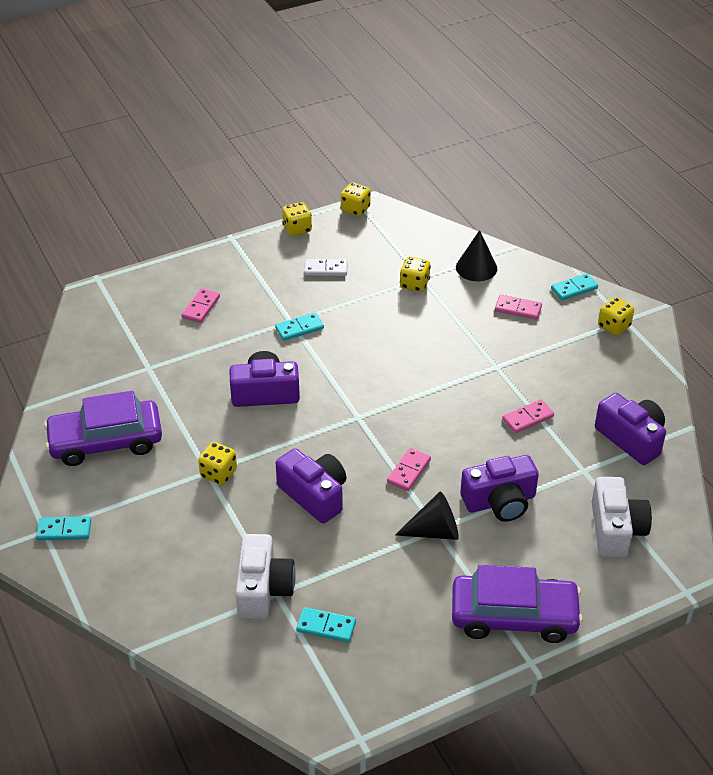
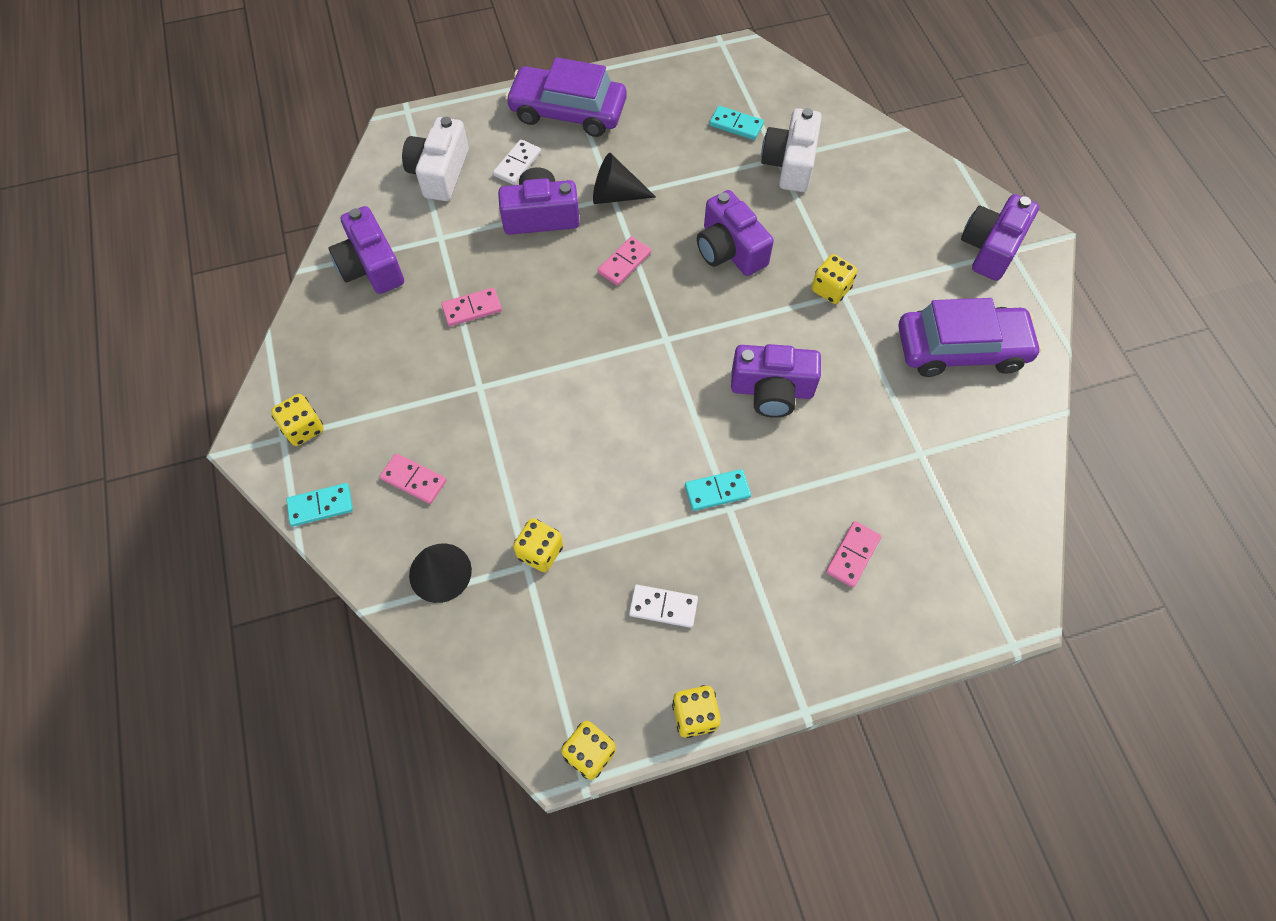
camera: 170 degrees left, 20 degrees up
(64, 530) = (990, 248): turquoise domino -> purple camera
(543, 549) = (517, 164): none -> white domino

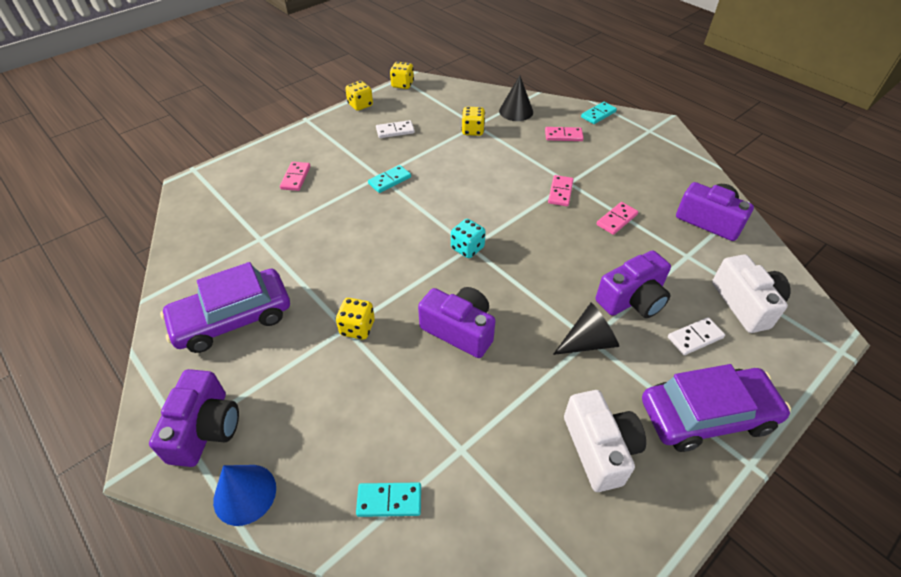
camera: 155 degrees right, 15 degrees down
(303, 428) = (643, 136): yellow dice -> none
(517, 164) = (695, 337): white domino -> white domino turned 60 degrees clockwise
(624, 263) = (537, 287): pink domino -> pink domino (560, 192)
(670, 338) = (467, 248): none -> turquoise dice
(736, 125) = (528, 477): turquoise domino -> turquoise domino (389, 501)
(772, 390) = (378, 241): purple camera -> none
(790, 164) = (445, 447): white camera -> white camera (599, 448)
(958, 189) = (245, 494): none -> blue cone

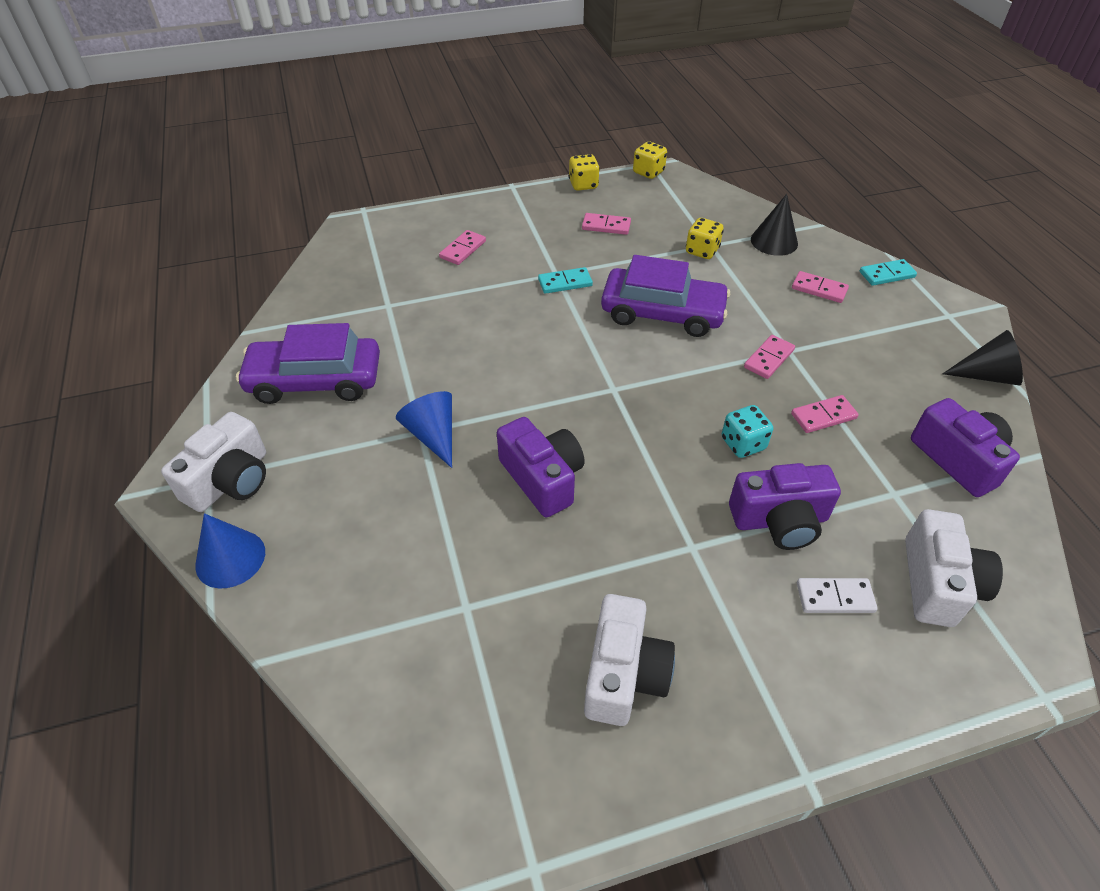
camera: 25 degrees right, 0 degrees up
(205, 428) = (230, 480): purple camera -> white camera
(357, 328) = (433, 435): yellow dice -> blue cone
(389, 501) = (360, 626): turquoise domino -> none
(395, 131) = (606, 226): white domino -> pink domino
(467, 248) = (608, 389): turquoise dice -> turquoise dice (743, 444)
(588, 342) = (688, 549): black cone -> black cone (986, 375)
(706, 415) = (787, 695): purple car -> purple car (662, 313)

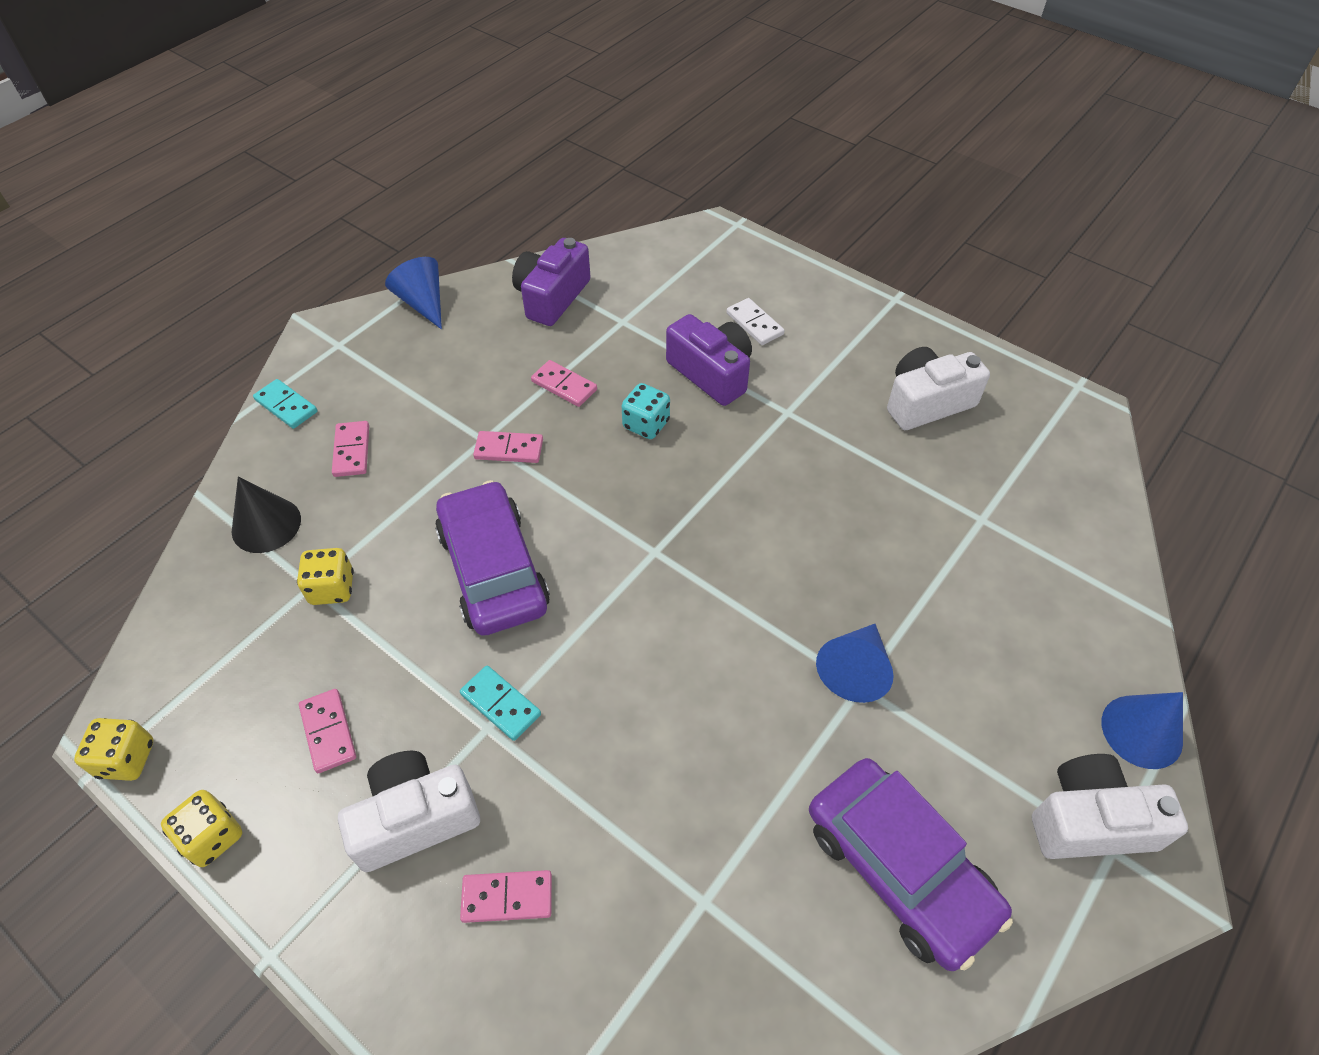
camera: 125 degrees left, 5 degrees up
(542, 478) = (817, 543): purple camera -> none
(938, 583) = (692, 281): white camera -> white camera (415, 819)
(986, 375) = (423, 303): black cone -> blue cone

